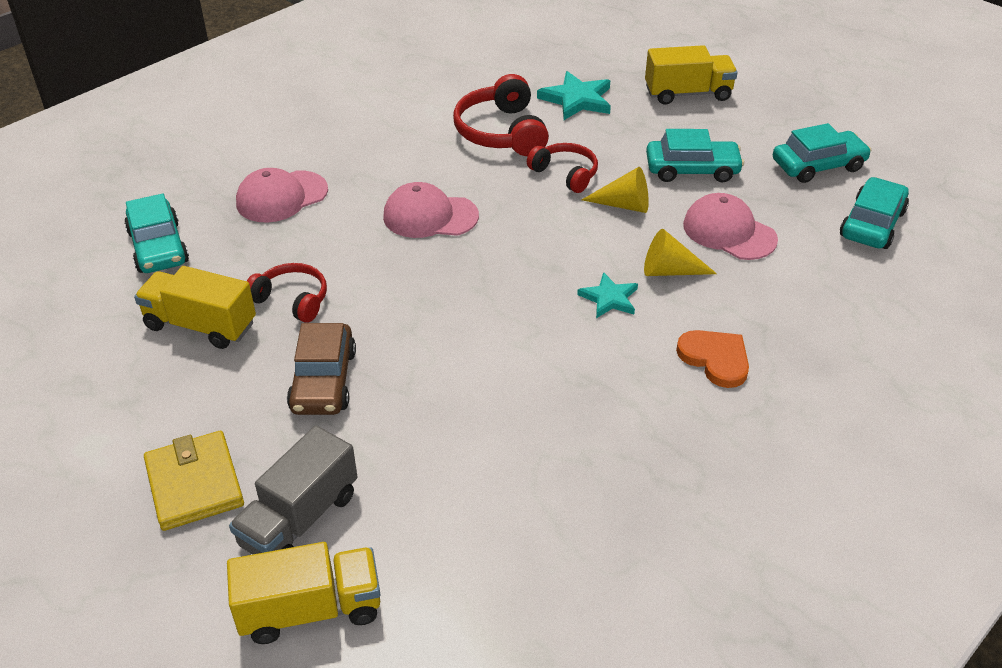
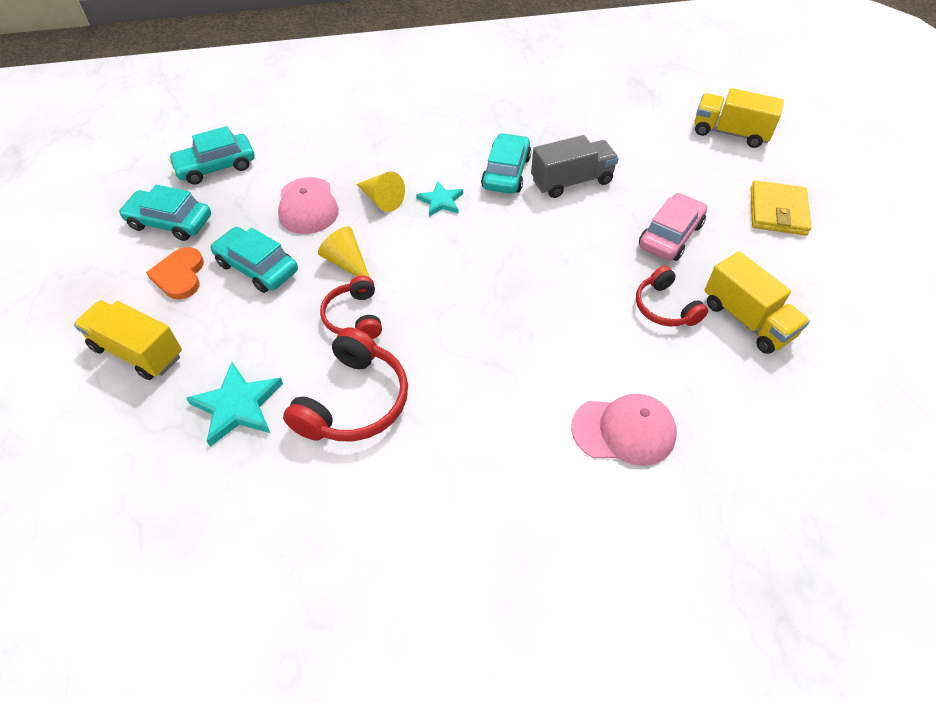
camera: 145 degrees left, 10 degrees up
(158, 247) = (768, 426): turquoise car -> turquoise car (506, 172)
(299, 519) = (720, 169): grey truck -> grey truck (571, 181)
(323, 381) = (670, 235): brown car -> pink car
(430, 216) = (504, 332): pink cap -> none
(715, 359) = (423, 142): orange heart -> orange heart (179, 275)

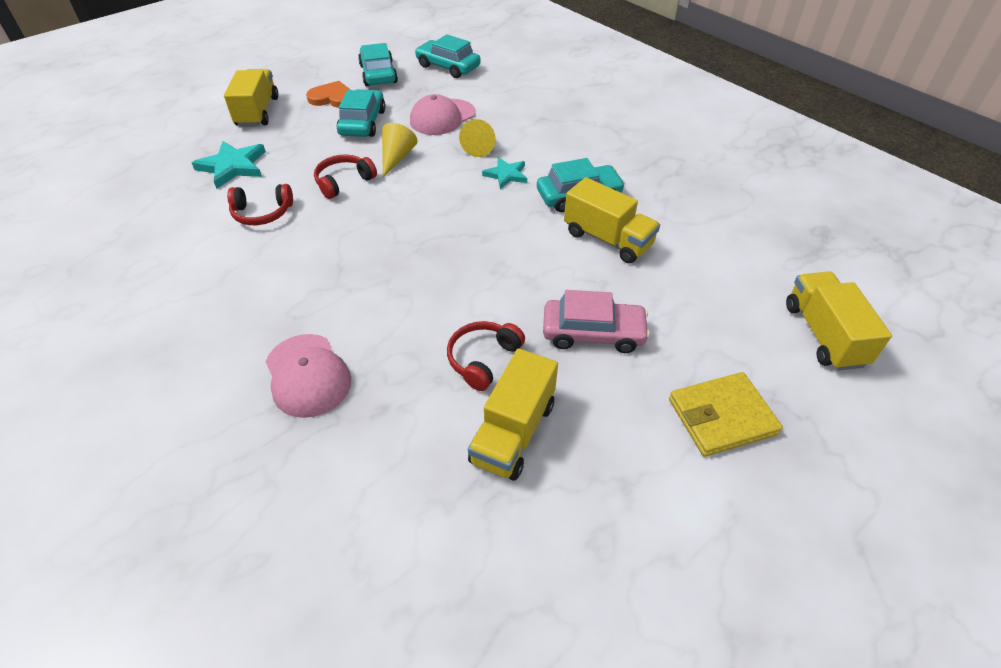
camera: 60 degrees right, 5 degrees down
(179, 275) = (333, 98): orange heart -> orange heart turned 45 degrees clockwise
(354, 401) = (262, 213): red headphones -> red headphones, size x0.63
(571, 181) = (607, 239): grey truck -> yellow truck

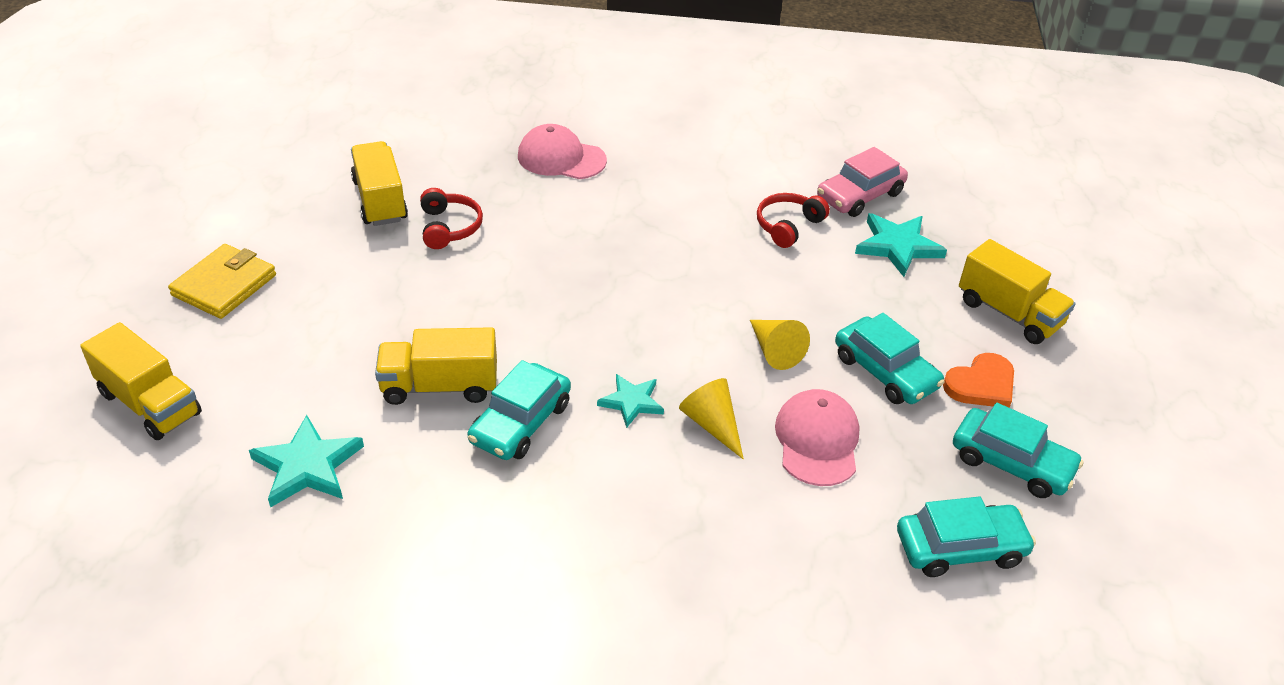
camera: 135 degrees right, 5 degrees down
(344, 182) = (775, 293): red headphones -> none
(593, 333) = (377, 290): pink car -> pink car (860, 195)
(725, 237) = (307, 466): none -> turquoise star

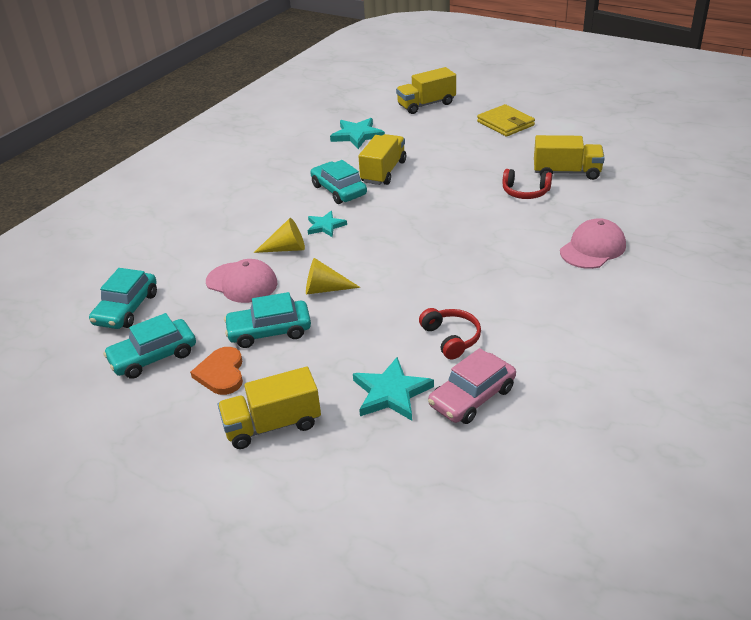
camera: 120 degrees right, 5 degrees down
(860, 195) = (472, 397): pink car -> pink car turned 120 degrees counterclockwise

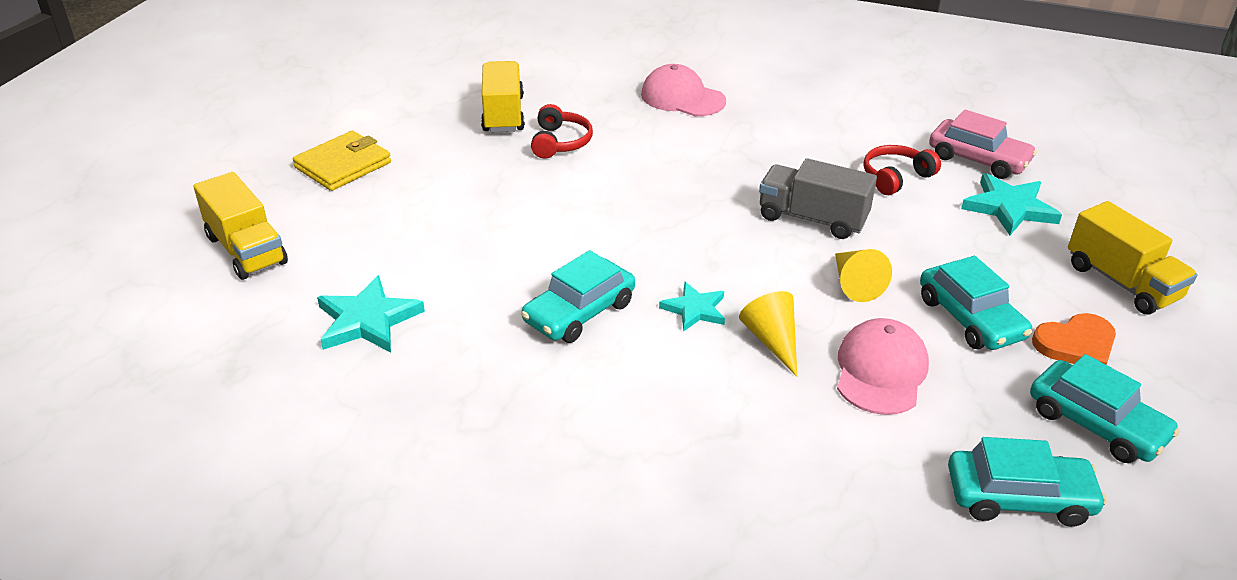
camera: 105 degrees left, 0 degrees up
(383, 172) = (511, 271): yellow truck -> none
(404, 285) = (812, 219): none -> grey truck

